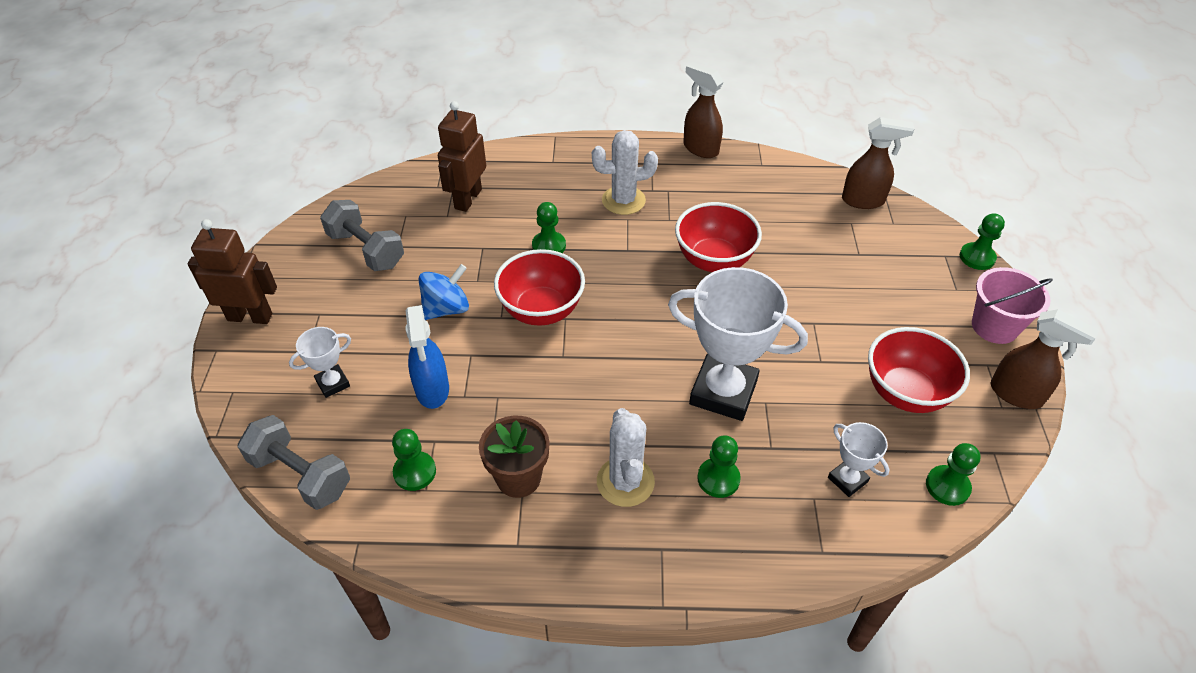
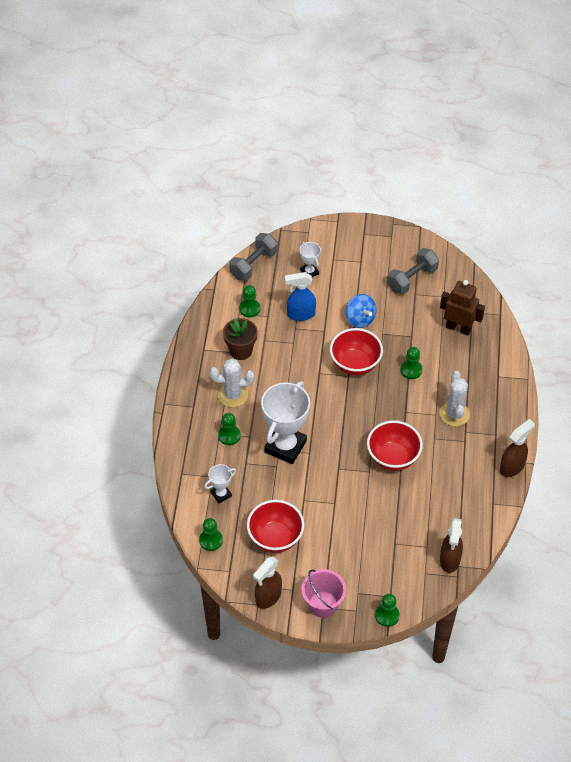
camera: 95 degrees right, 5 degrees up
(250, 317) = (360, 232): brown robot -> none

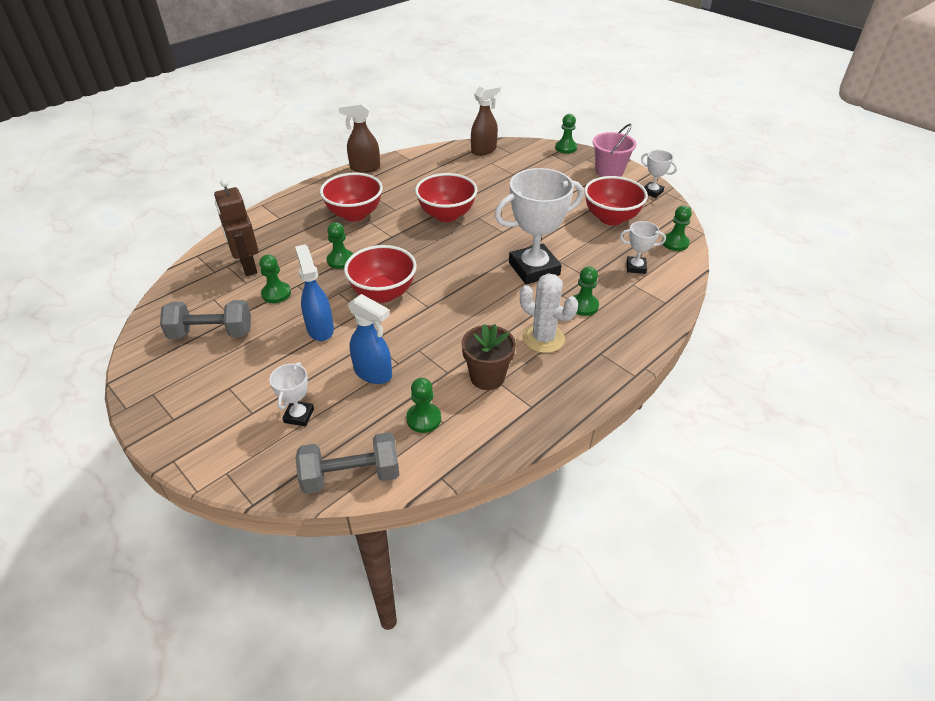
camera: 140 degrees left, 10 degrees down
(268, 597) = (652, 192): brown spray bottle -> white trophy
(360, 319) = (320, 329): blue spinning top -> blue spray bottle
(414, 323) = (276, 293): none -> green pawn
(454, 414) = (354, 214): white cactus -> red bowl

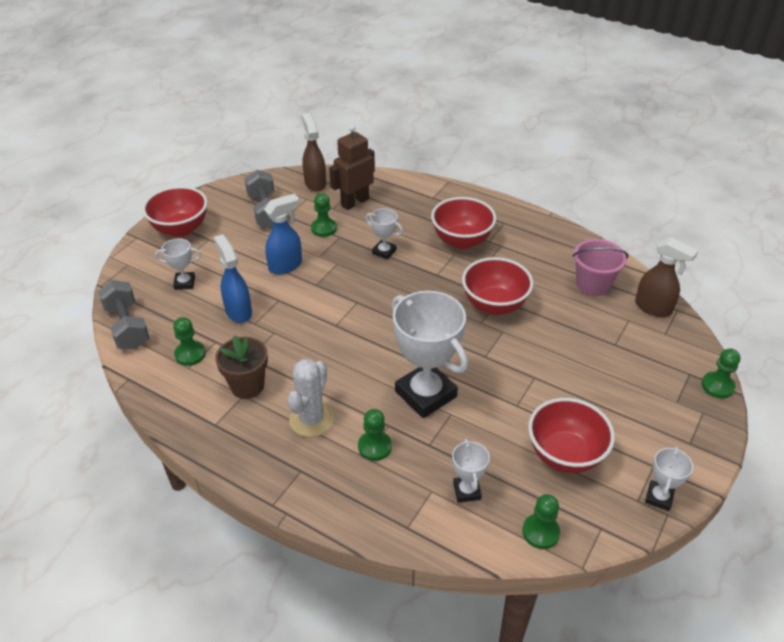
camera: 75 degrees right, 0 degrees up
(340, 260) = (384, 251): green pawn -> white trophy
(364, 168) = (550, 225): brown spray bottle -> brown spray bottle (315, 183)
(373, 373) = (238, 311): blue spray bottle -> blue spray bottle turned 135 degrees clockwise
(383, 293) = (345, 291): red bowl -> red bowl (180, 229)
(609, 171) = (685, 442): pink bucket -> pink bucket (593, 284)

